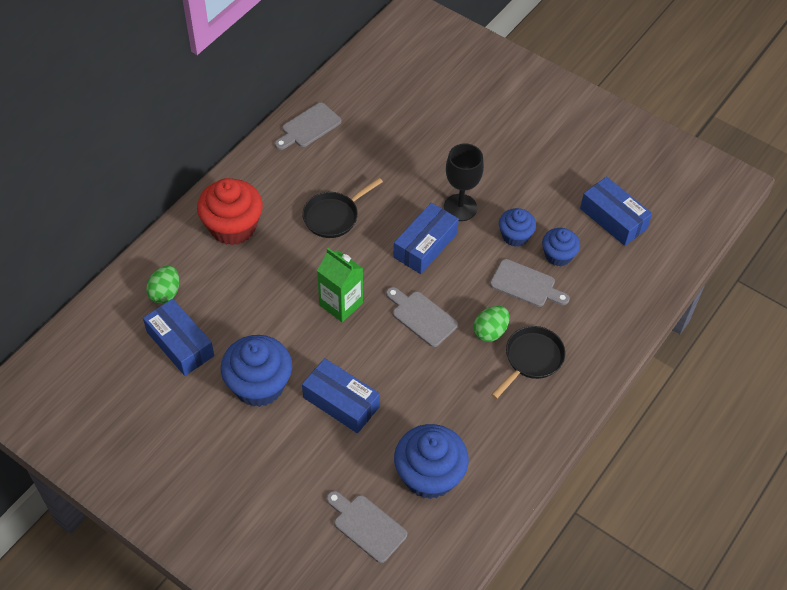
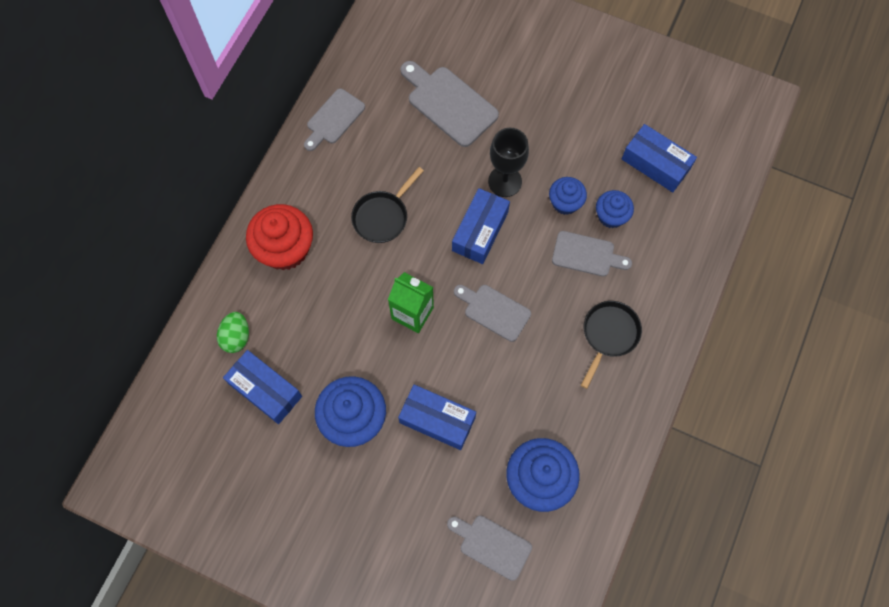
camera: 10 degrees left, 15 degrees up
(422, 133) = (449, 104): none -> grey cutting board
(490, 331) = (563, 313): green egg -> none

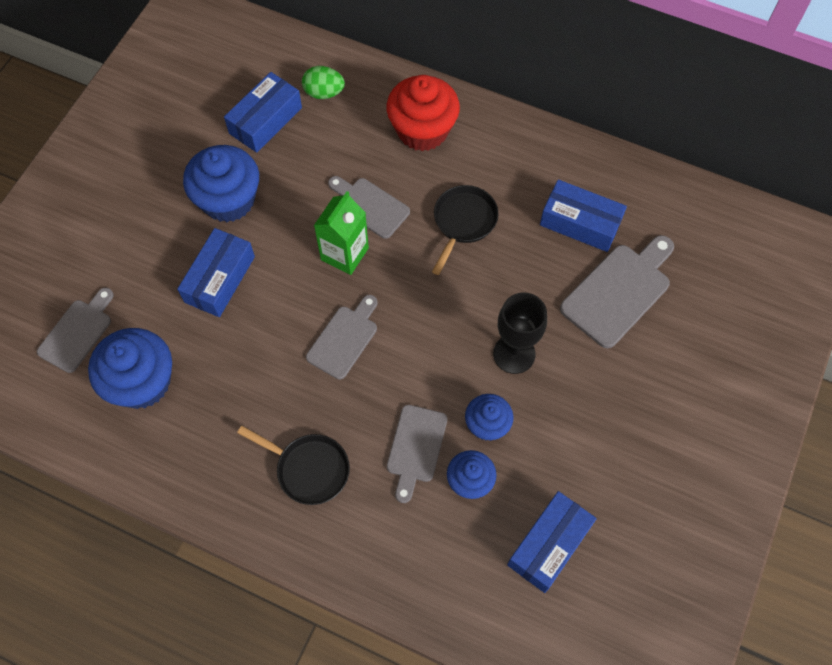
camera: 90 degrees right, 5 degrees down
(334, 119) = (587, 170): grey cutting board -> grey cutting board (369, 206)
(382, 216) = (463, 222): black pan -> black pan turned 75 degrees clockwise
(480, 231) = (446, 325): blue box -> blue box (580, 223)

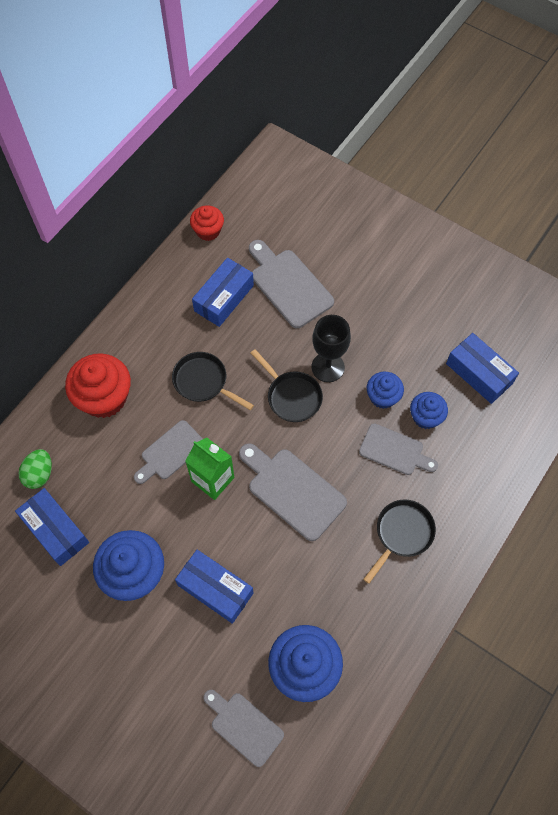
camera: 80 degrees left, 0 degrees up
(344, 339) = (292, 491): grey cutting board -> grey cutting board, size x1.51
(465, 319) = (292, 396): none -> black pan
(670, 189) = (208, 231): none -> red cupcake

